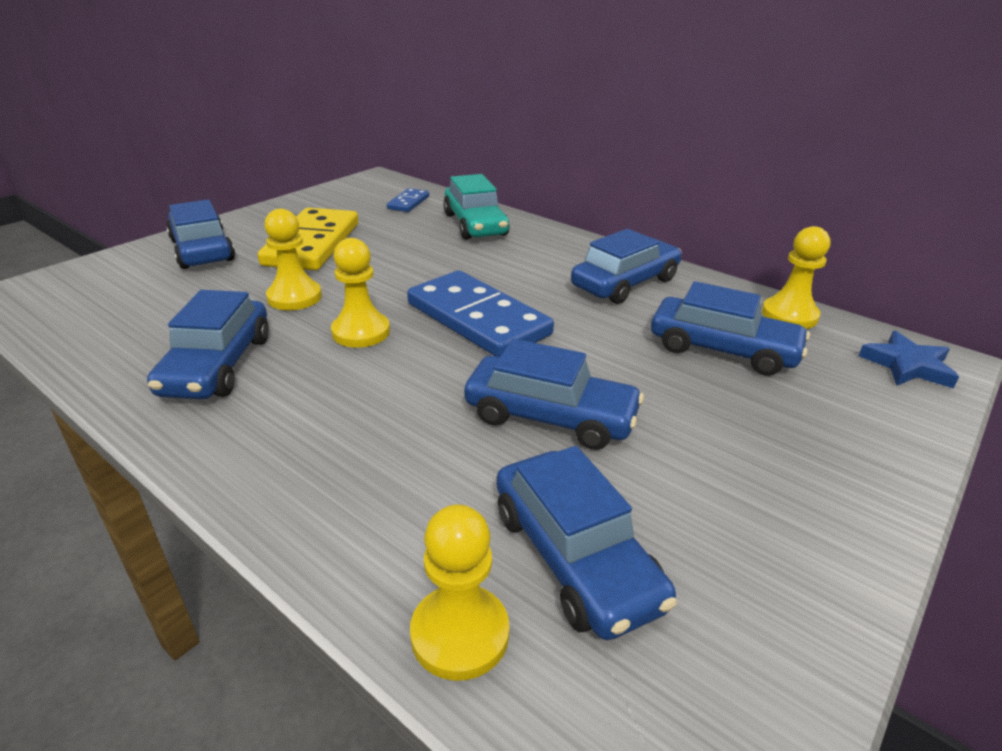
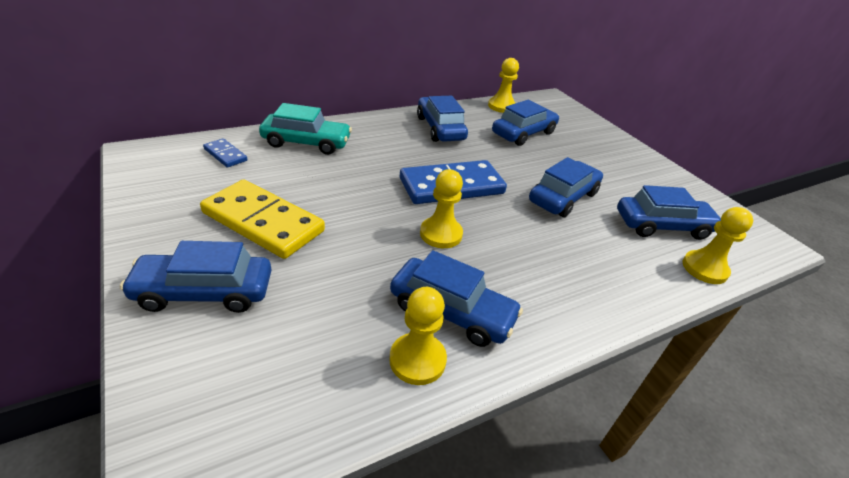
camera: 70 degrees left, 5 degrees up
(294, 297) = (363, 252): yellow pawn -> yellow pawn (417, 360)
(907, 365) = (554, 105): blue star -> none

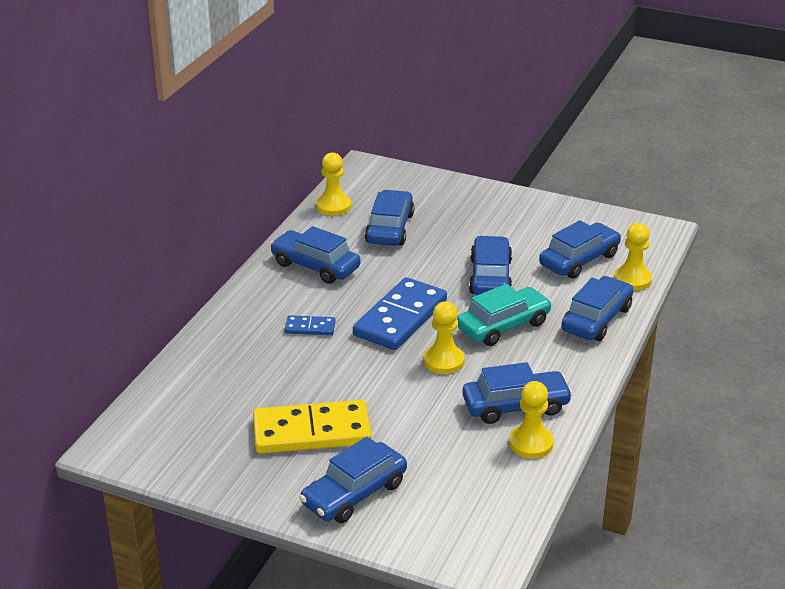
camera: 35 degrees left, 5 degrees down
(225, 155) = (183, 403): blue domino -> blue domino (310, 327)
(306, 143) = (228, 351): turquoise car -> turquoise car (503, 326)
(629, 282) = (597, 319): none -> blue car

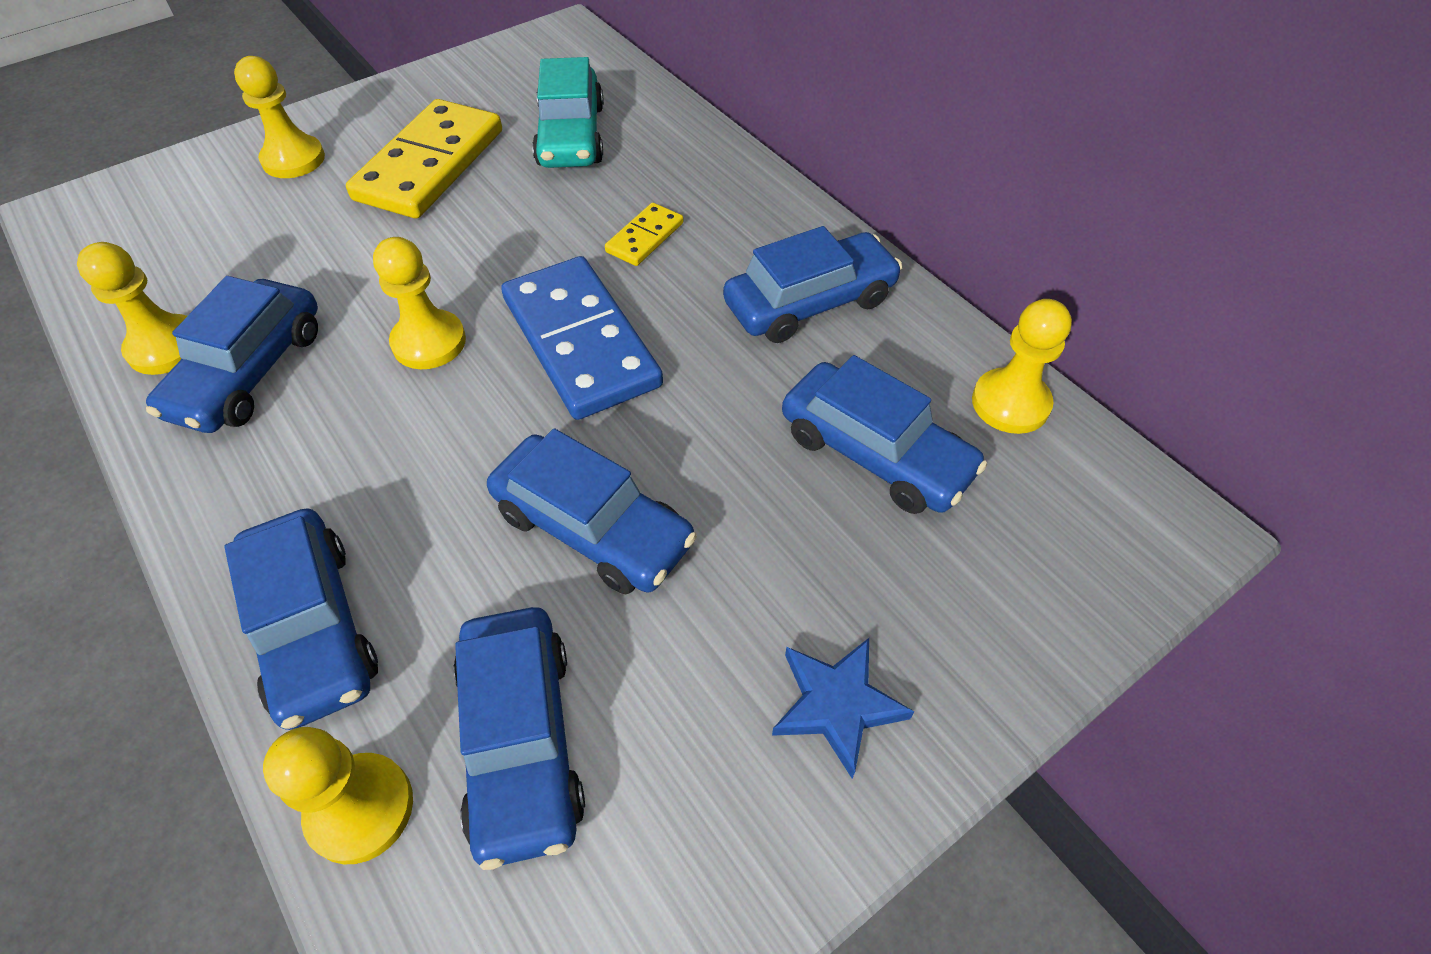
camera: 120 degrees right, 20 degrees up
(310, 327) = (645, 237): blue domino -> yellow domino
(354, 493) = (293, 159): blue car -> yellow pawn
(501, 210) = (837, 705): none -> blue star
(503, 326) = (436, 464): turquoise car -> turquoise car (570, 136)

